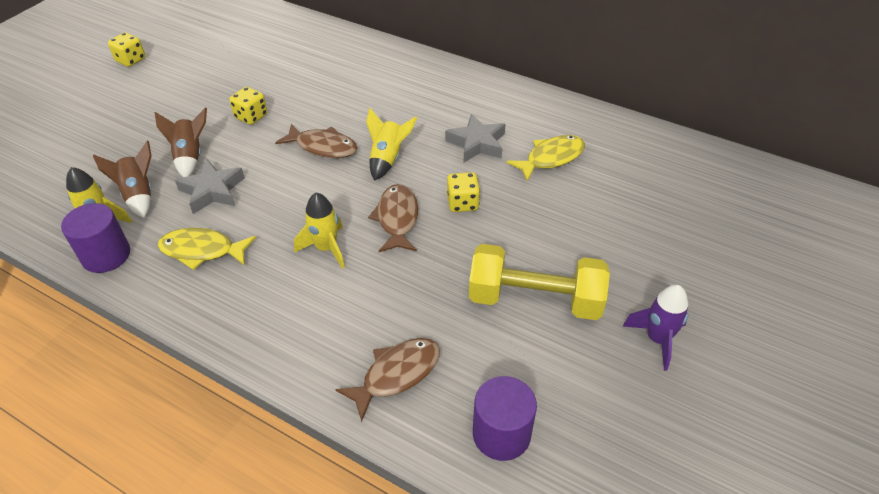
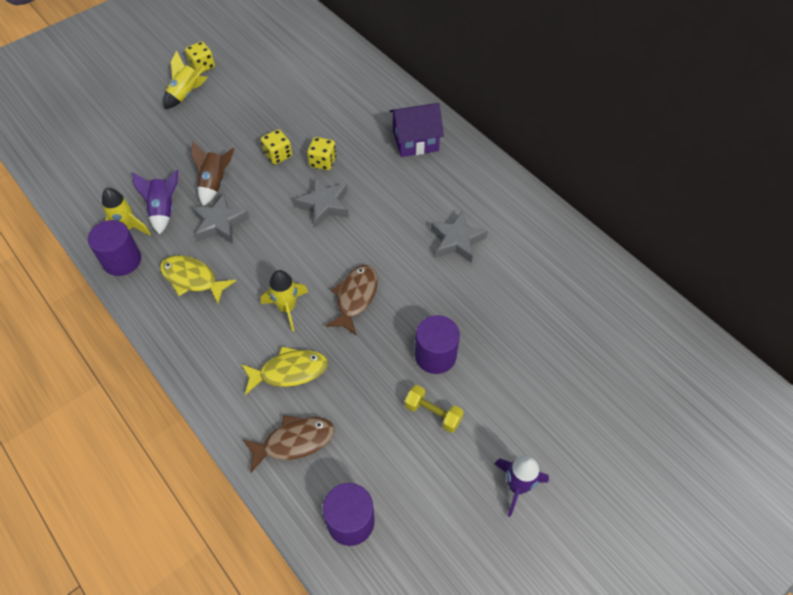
camera: 20 degrees right, 10 degrees up
(139, 195) = (163, 210): brown rocket -> purple rocket
(323, 147) = (324, 205): brown fish -> grey star
(388, 159) = (373, 234): yellow rocket -> yellow rocket (186, 95)
(391, 73) = (415, 141): none -> purple house
(462, 203) = (416, 299): yellow dice -> yellow dice (323, 162)
(509, 247) = (435, 355): none -> purple cylinder
(535, 300) = (433, 413): yellow dumbbell -> yellow dumbbell, size x0.50
(551, 158) = (516, 276): yellow fish -> yellow fish (289, 371)

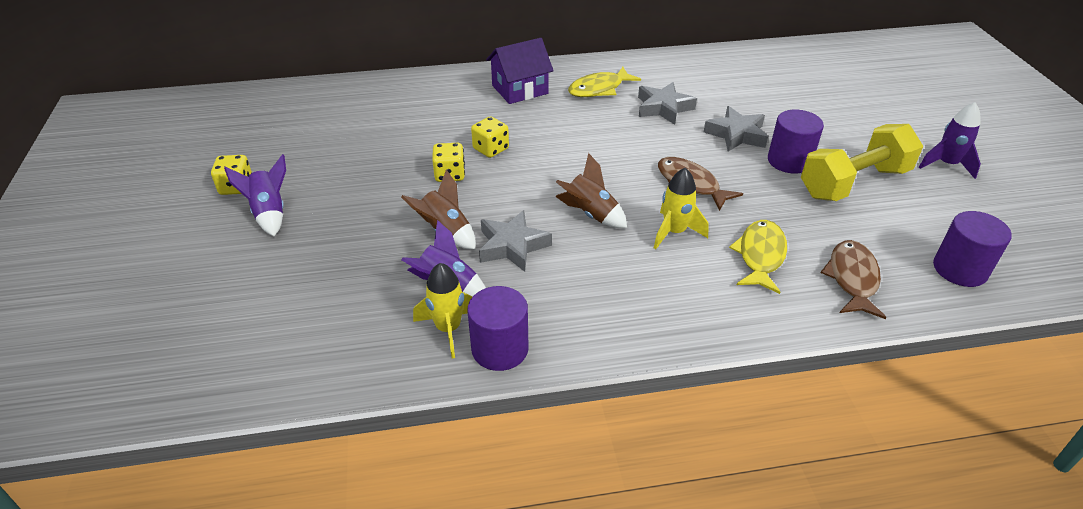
camera: 60 degrees left, 15 degrees down
(186, 95) = (269, 213): yellow rocket -> purple rocket
(192, 279) = (580, 292): yellow fish -> yellow fish (599, 89)
(279, 251) = (590, 214): none -> brown rocket
(324, 205) = (552, 166): grey star -> grey star (736, 134)
(415, 141) = (519, 89): purple house -> purple house turned 45 degrees clockwise
(433, 413) = (854, 183): yellow dumbbell -> yellow dumbbell, size x2.02

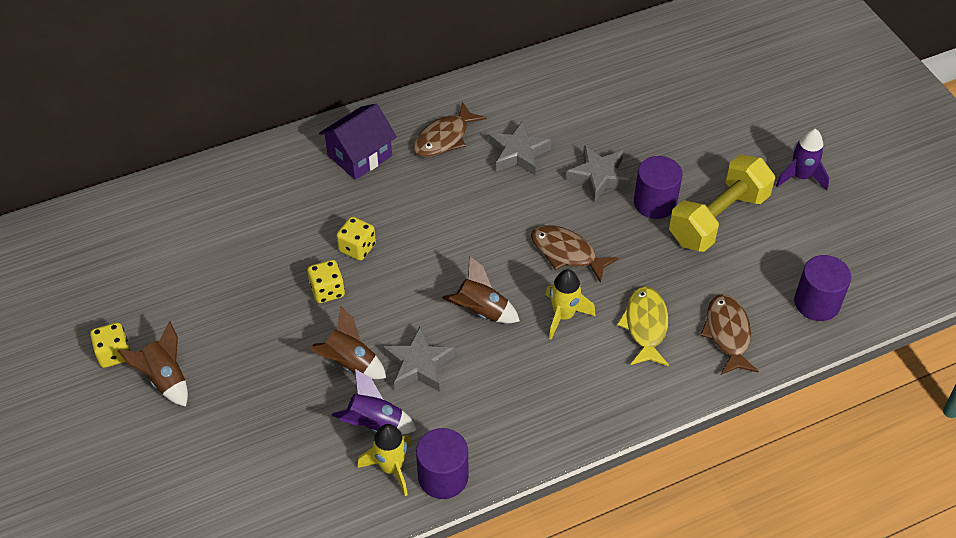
camera: 15 degrees left, 10 degrees up
(269, 213) = (165, 379): purple rocket -> brown rocket
(599, 89) = (444, 138): yellow fish -> brown fish

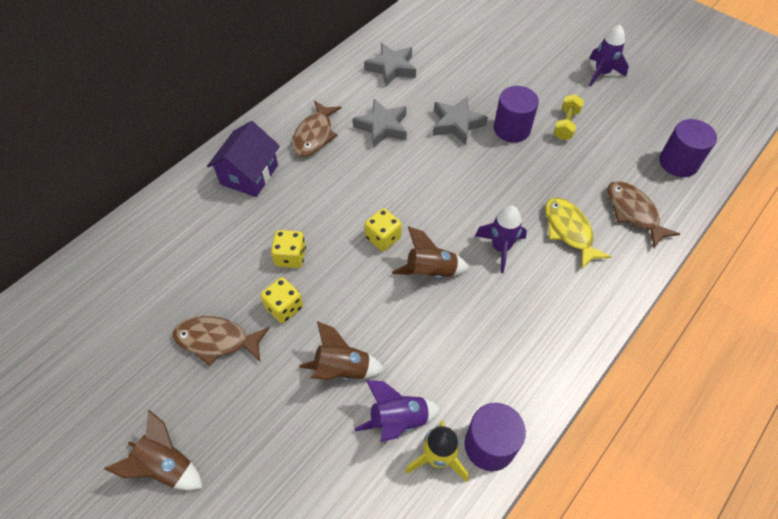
camera: 25 degrees left, 5 degrees up
(114, 354) = (98, 462): yellow dice -> yellow dice (383, 238)
(418, 365) = (405, 344): grey star -> grey star (391, 68)
(564, 315) = (500, 248): yellow rocket -> purple rocket
(566, 253) = (470, 194): brown fish -> brown fish (216, 340)
(718, 219) = (566, 124): yellow dumbbell -> yellow dumbbell, size x0.50

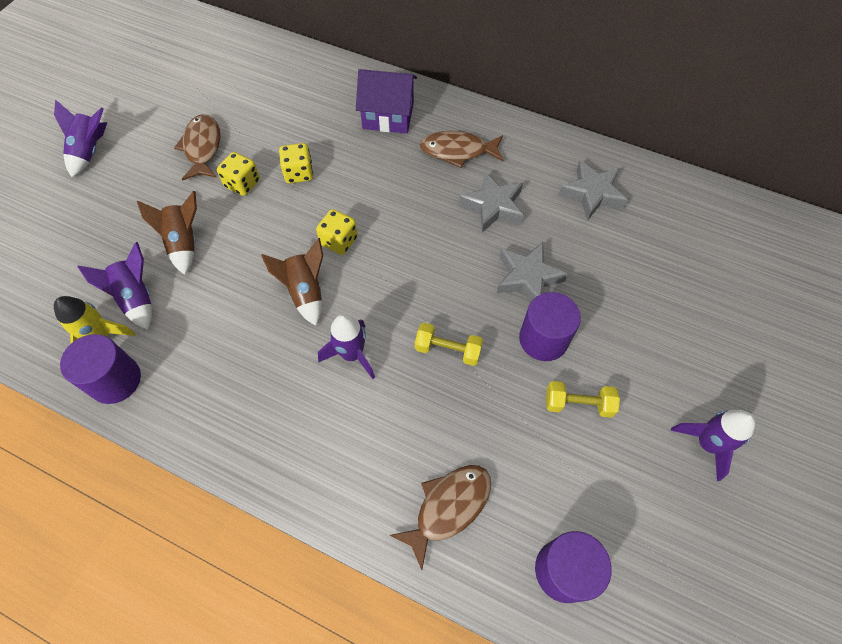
camera: 75 degrees right, 5 degrees up
(166, 466) = (91, 151): brown rocket -> purple rocket
(509, 185) = (448, 350): none -> yellow dumbbell
(569, 231) = (396, 427): yellow fish -> none

